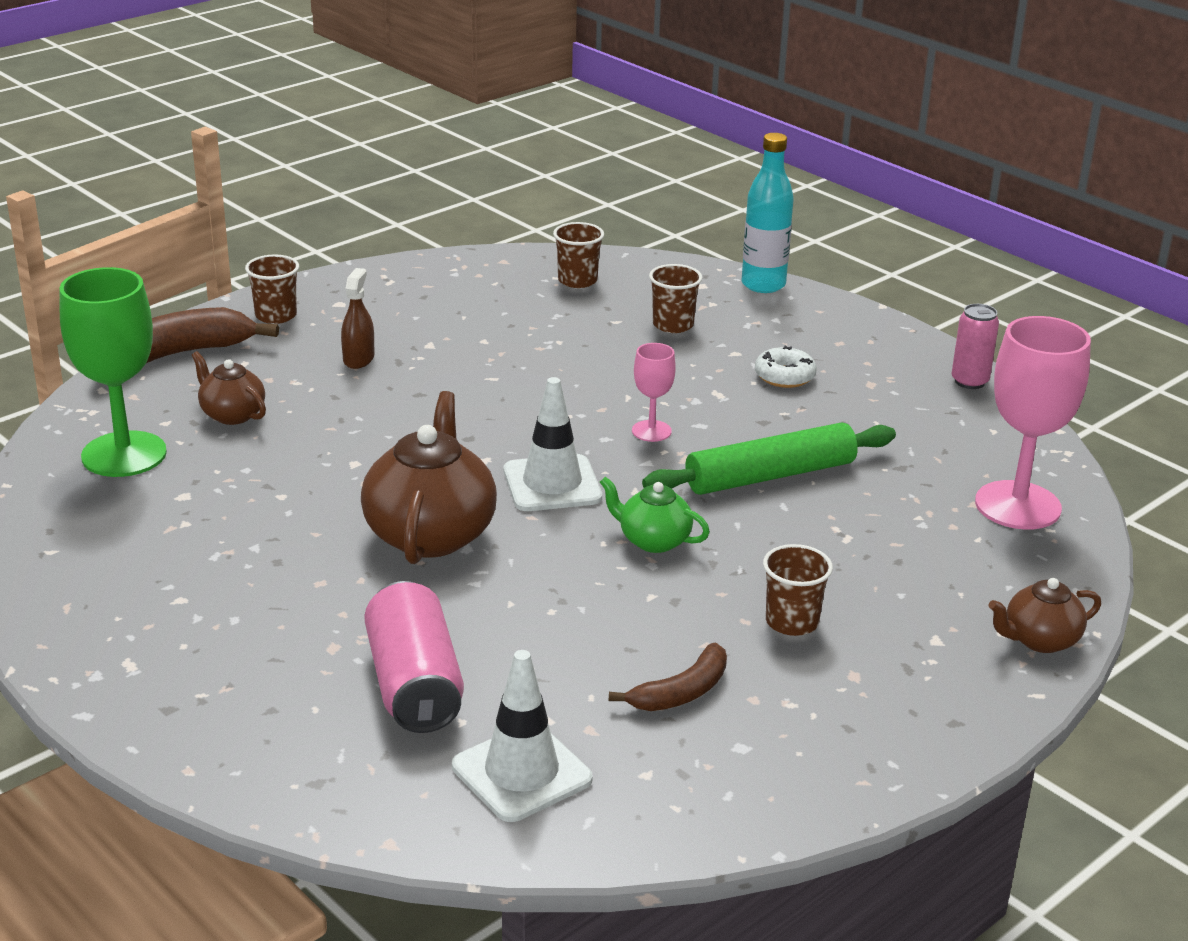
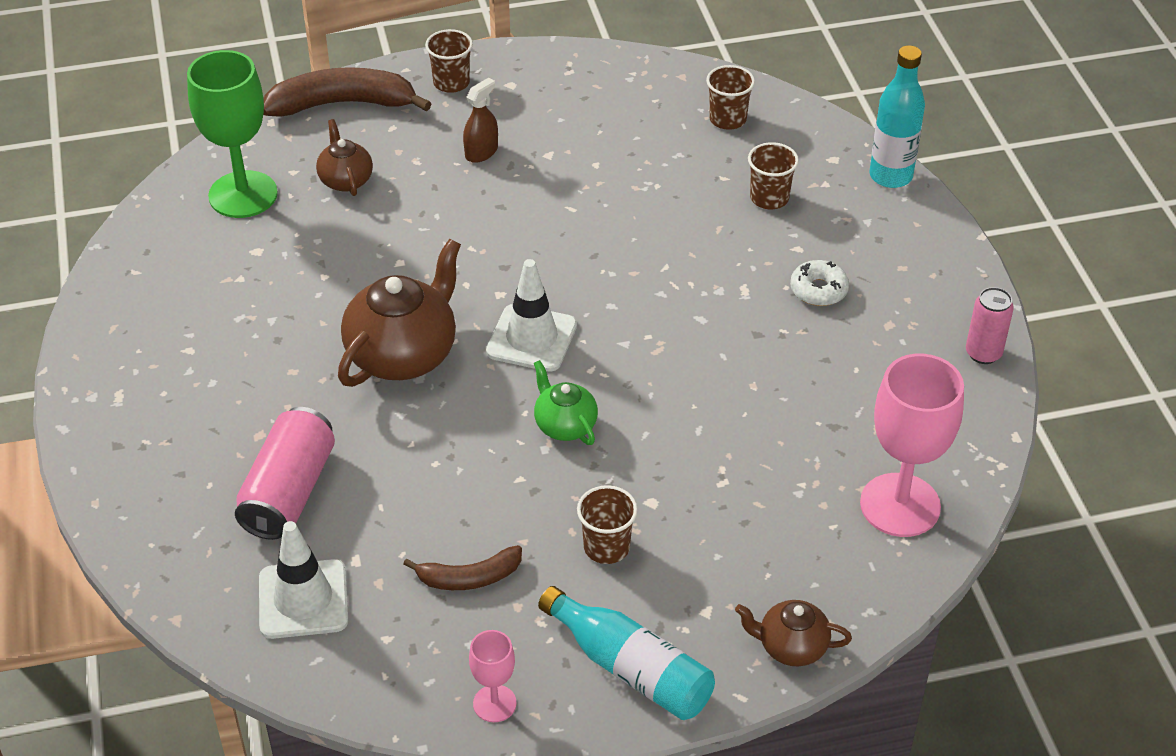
camera: 30 degrees right, 15 degrees up
(651, 431) = (655, 311): pink goblet -> pink goblet (494, 703)
(770, 475) = (714, 394): green rolling pin -> none
(915, 709) = (631, 668): none -> turquoise bottle

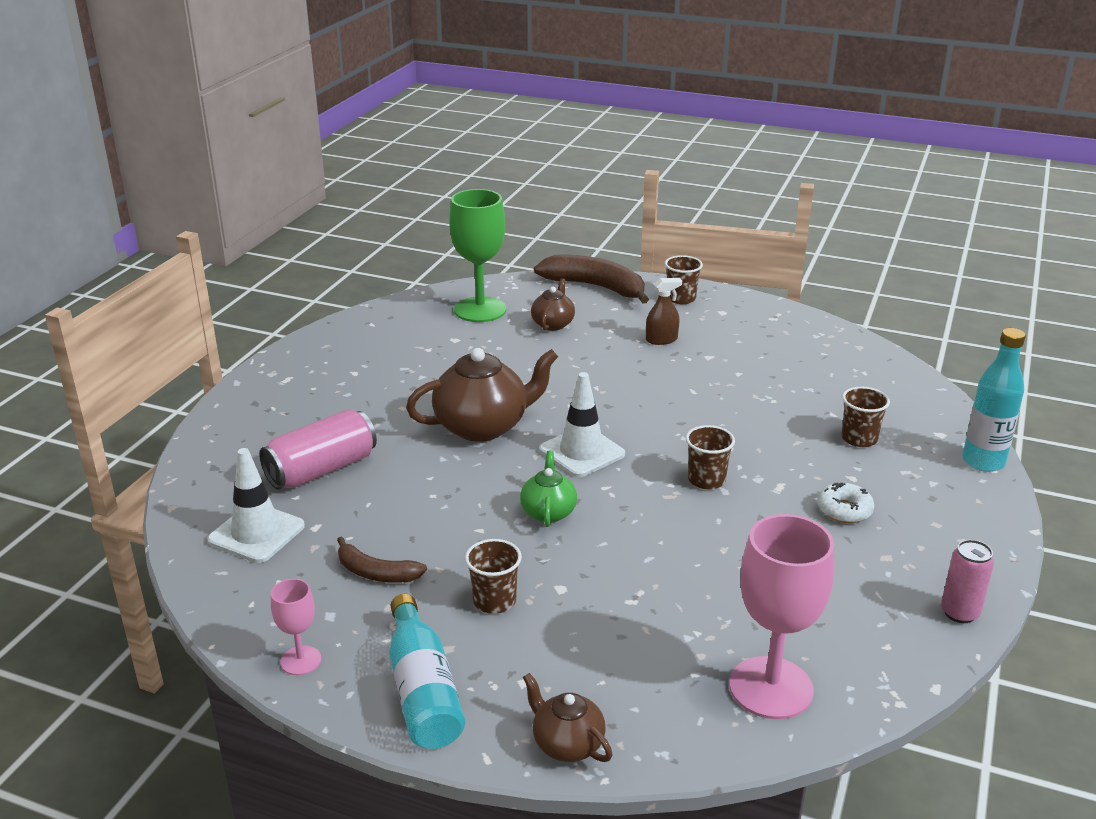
camera: 35 degrees right, 15 degrees down
(727, 119) = (871, 382): brown cup -> brown cup (706, 480)

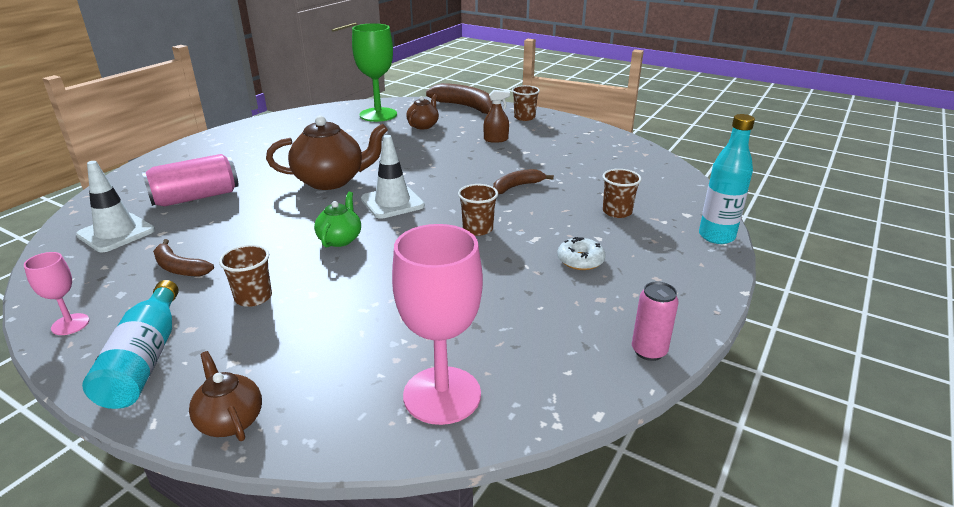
camera: 10 degrees right, 0 degrees up
(724, 413) = (517, 186): none -> brown banana

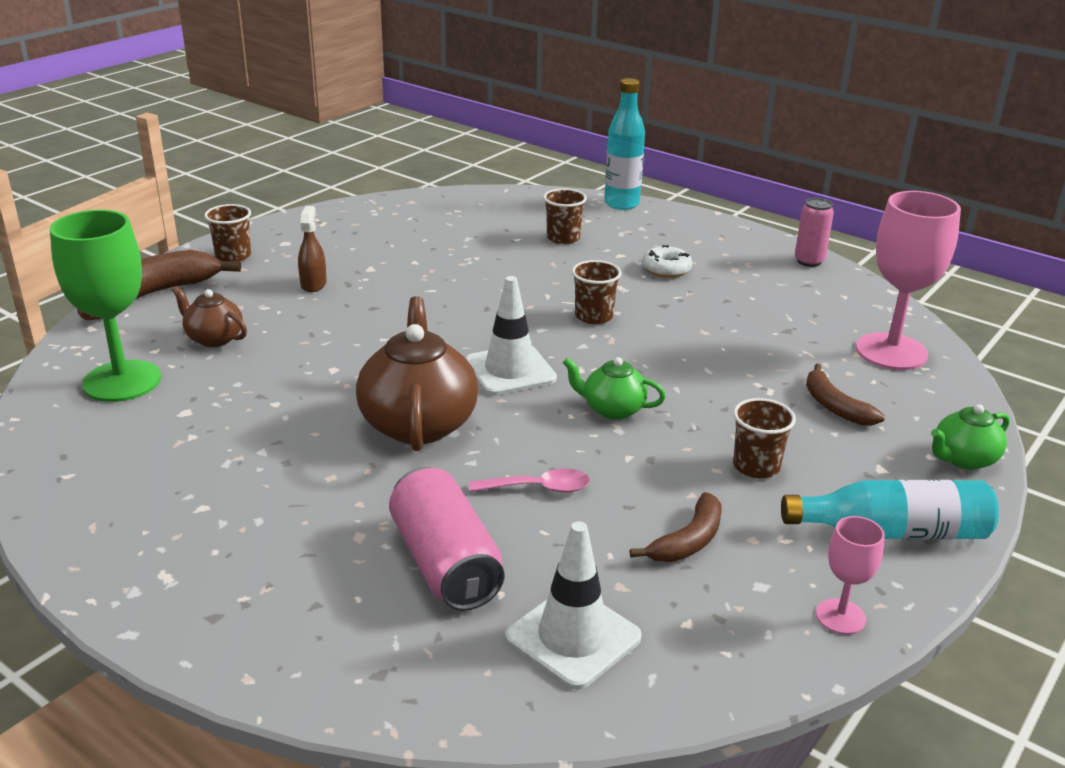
camera: 85 degrees left, 0 degrees up
(230, 420) = (963, 459): brown teapot -> green teapot
(254, 218) = (538, 488): none -> pink spoon
(517, 186) = (483, 284): brown banana -> brown banana (834, 406)

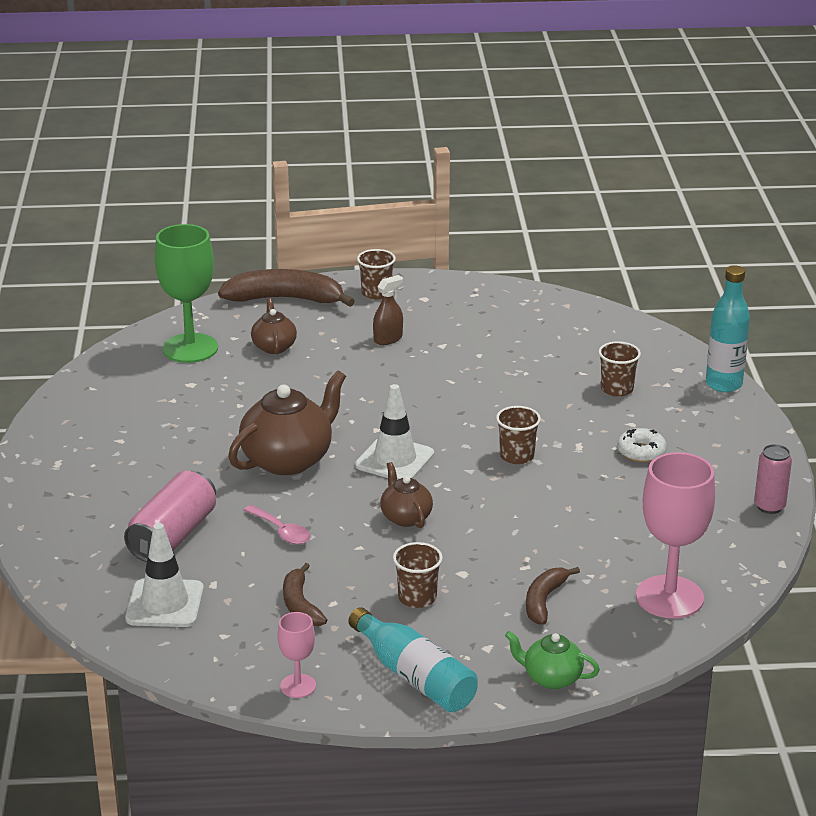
camera: 50 degrees right, 0 degrees up
(612, 409) = (405, 517): green teapot -> brown teapot
(688, 541) = (300, 605): brown banana -> brown banana turned 75 degrees clockwise

